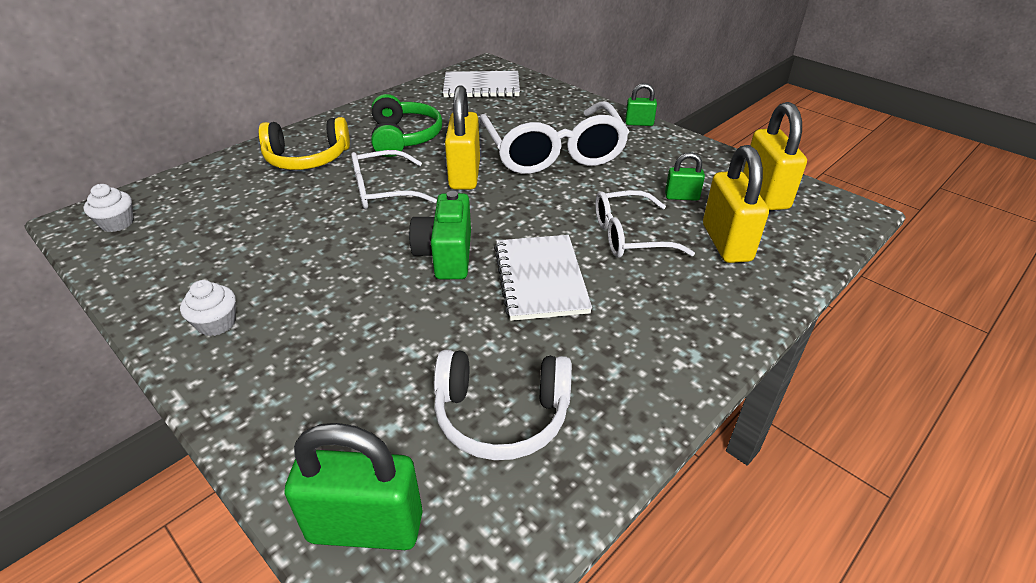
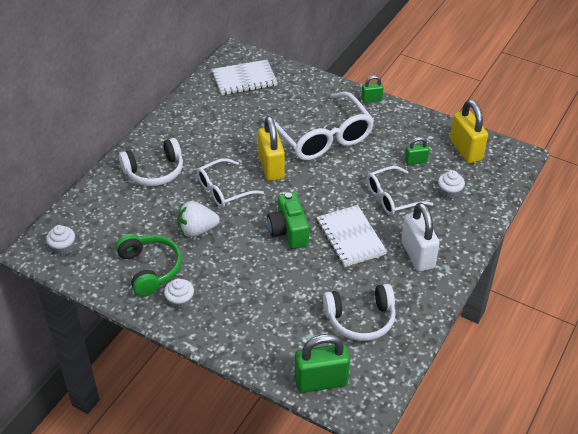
camera: 15 degrees left, 5 degrees up
(307, 158) = (154, 171): yellow headphones -> white headphones
(313, 232) = (197, 230): none -> white strawberry
(404, 137) = (212, 140): green headphones -> green headphones (150, 269)
(646, 324) = (417, 255): none -> white padlock
(726, 243) = (449, 192): yellow padlock -> white cupcake

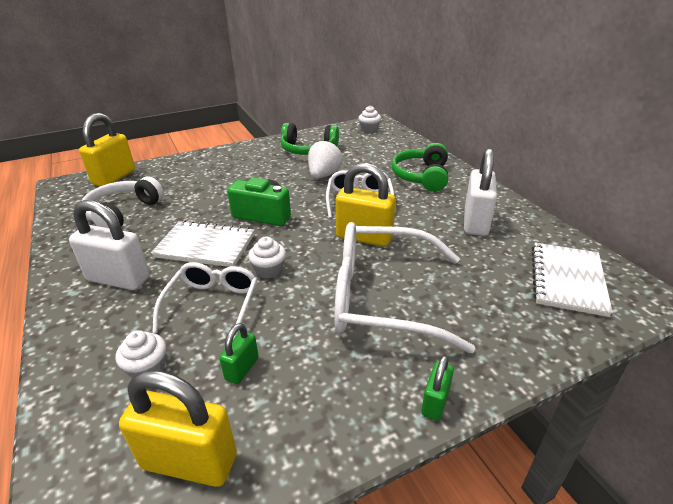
camera: 125 degrees right, 10 degrees down
(154, 171) = (421, 176): white headphones -> green headphones
(180, 301) = (263, 152): white cupcake -> white cupcake (269, 270)
(208, 125) = (475, 222): none -> white padlock
(321, 381) = (114, 177): green padlock -> yellow padlock

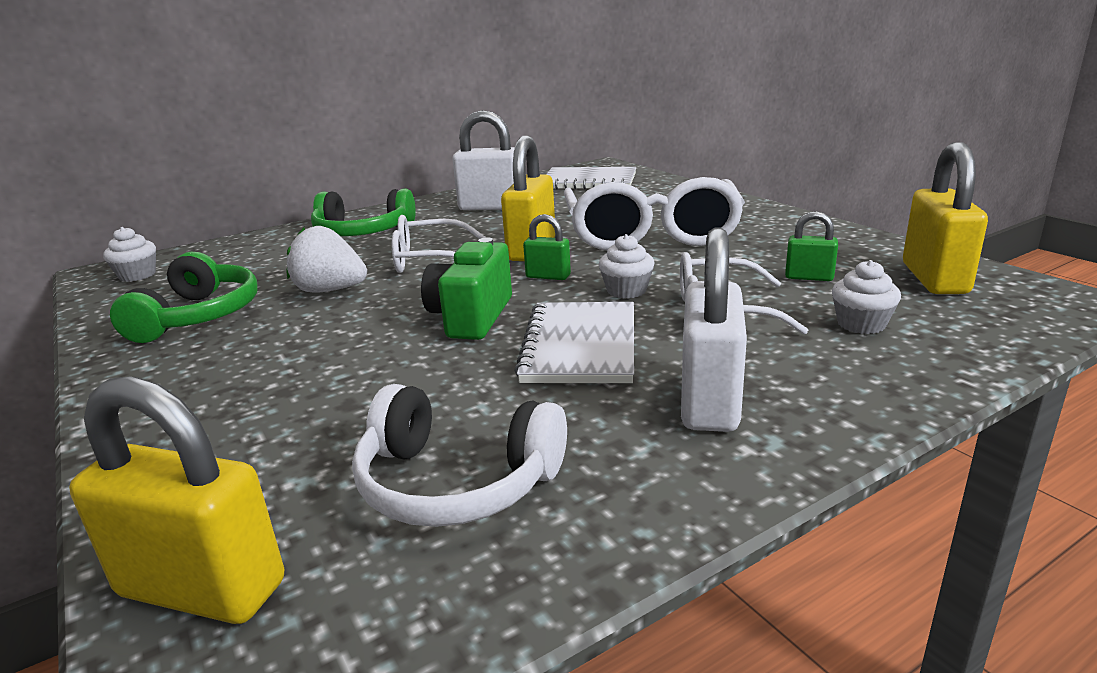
camera: 95 degrees left, 10 degrees down
(435, 402) = (773, 212): green padlock -> green padlock (548, 276)

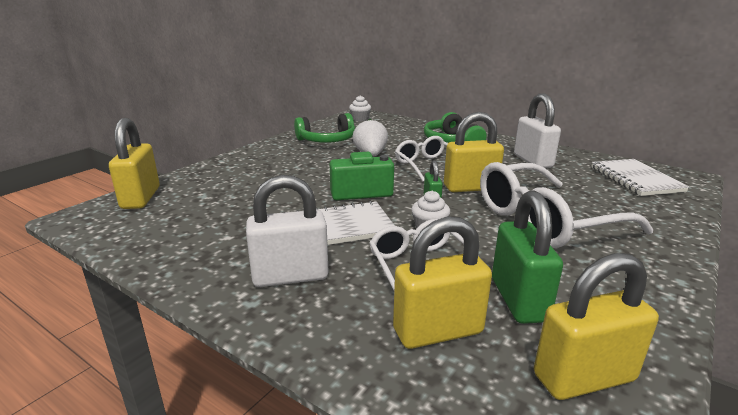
camera: 65 degrees right, 0 degrees up
(456, 482) = (203, 224): white headphones -> none
(809, 277) = (518, 300): green padlock -> green padlock, size x1.93
(861, 324) = (438, 331): white cupcake -> yellow padlock

